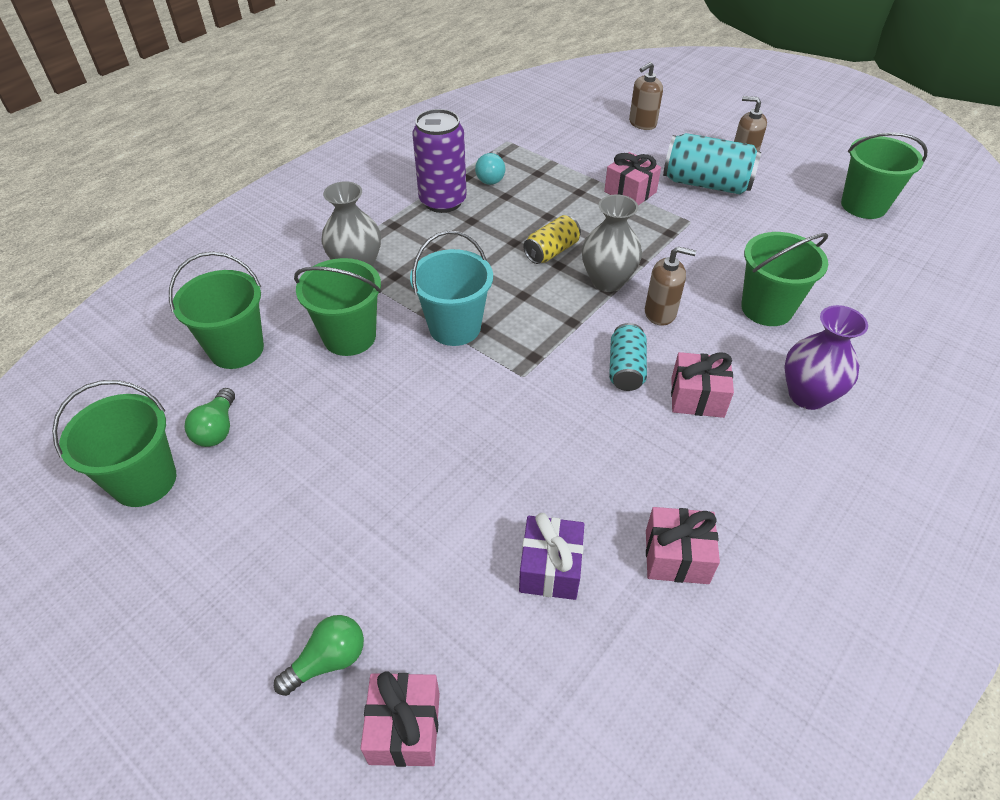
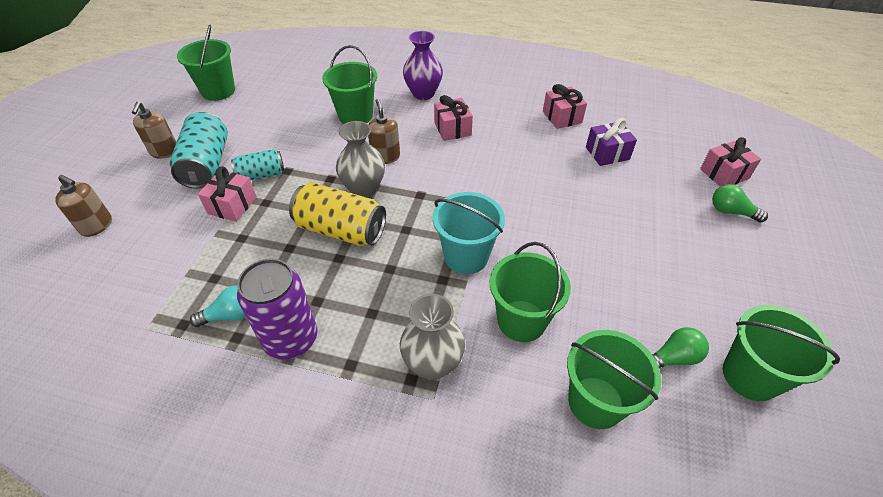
camera: 115 degrees left, 0 degrees up
(551, 251) = (341, 230): yellow can -> yellow can, size x1.68
(625, 369) = (449, 160): turquoise can -> turquoise can (261, 175)

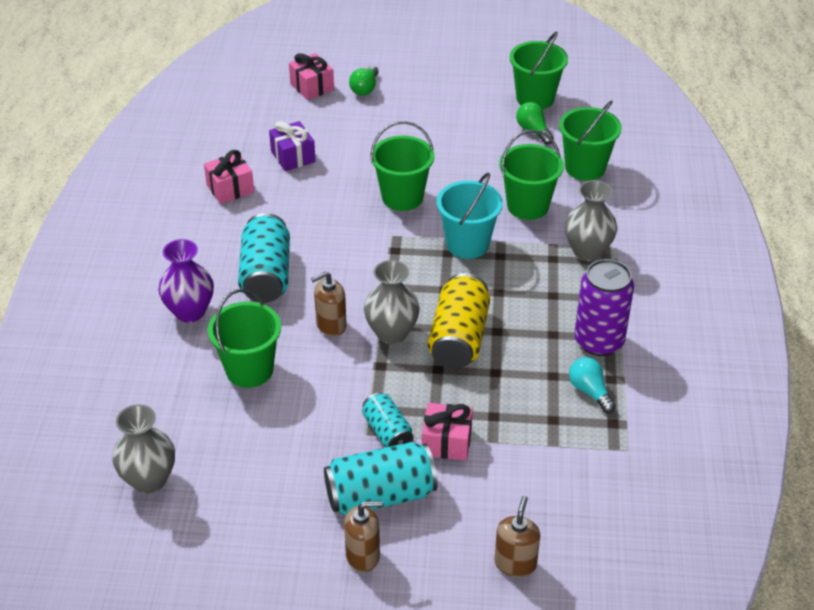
camera: 100 degrees left, 5 degrees down
(218, 91) = (202, 550): green bucket -> green bucket (402, 197)
(283, 75) = (149, 480): none -> grey vase
(452, 129) = (266, 275): pink gift -> turquoise can

